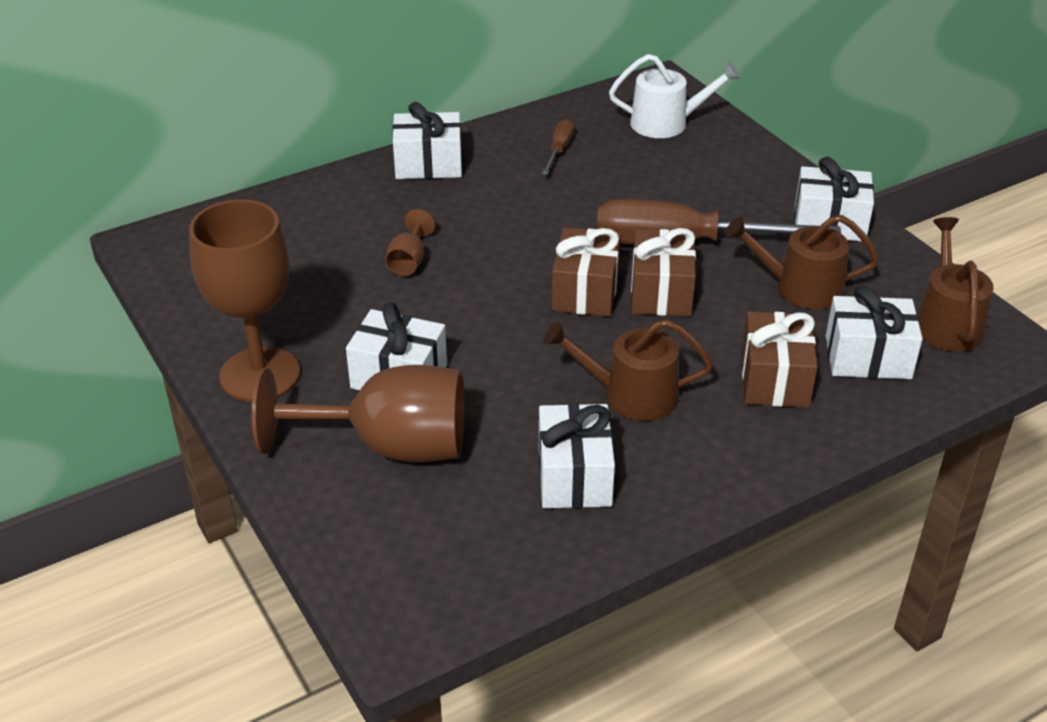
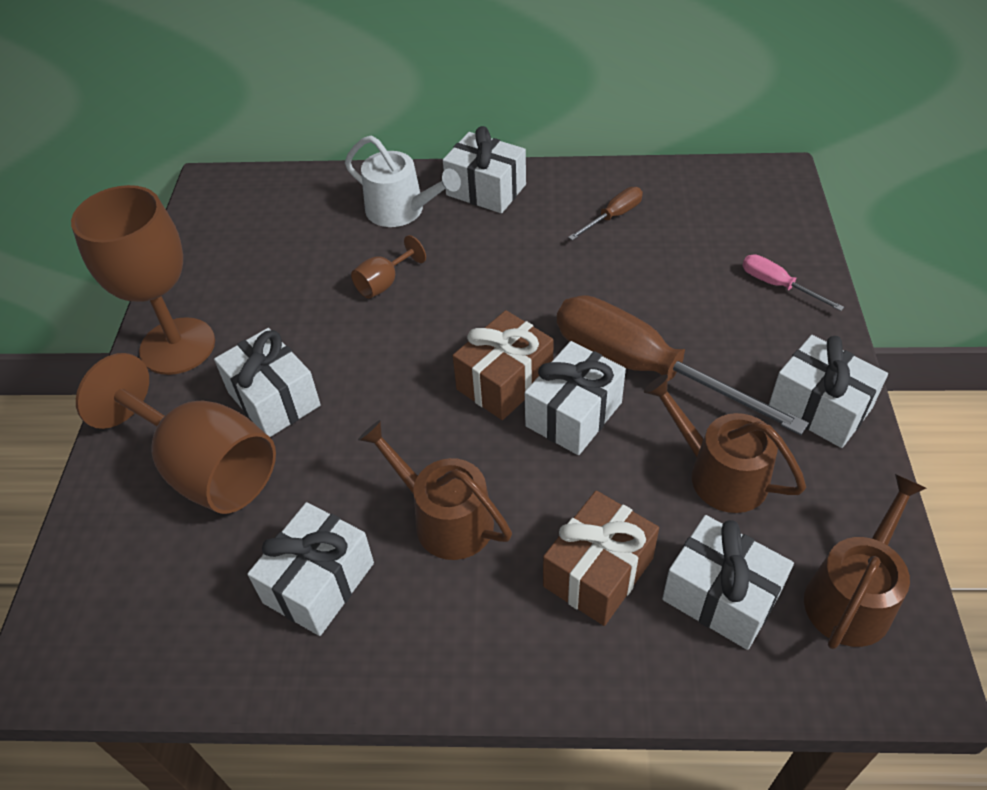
camera: 35 degrees right, 10 degrees up
(661, 292) = (573, 414): brown gift -> white gift
(666, 123) = (743, 223): white watering can -> white watering can (401, 210)
(730, 156) = (778, 285): none -> pink screwdriver

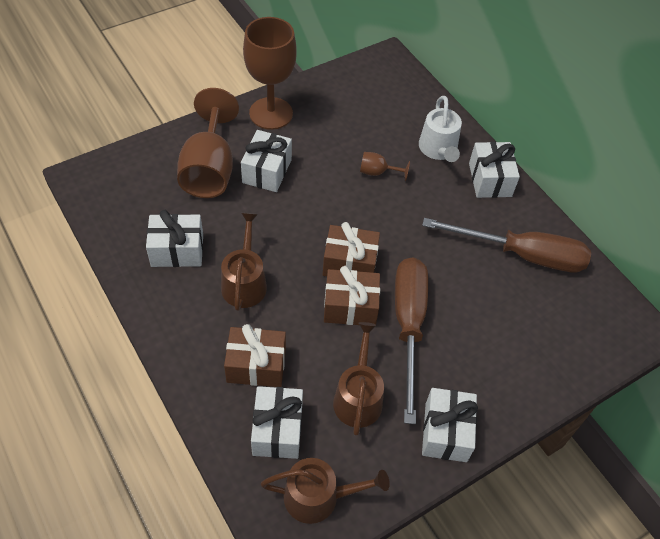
camera: 50 degrees right, 5 degrees up
(573, 414) = (350, 307): white gift -> brown gift
(613, 216) = (522, 255): brown screwdriver -> brown screwdriver, size x2.28
(778, 285) = (534, 371): pink screwdriver -> none

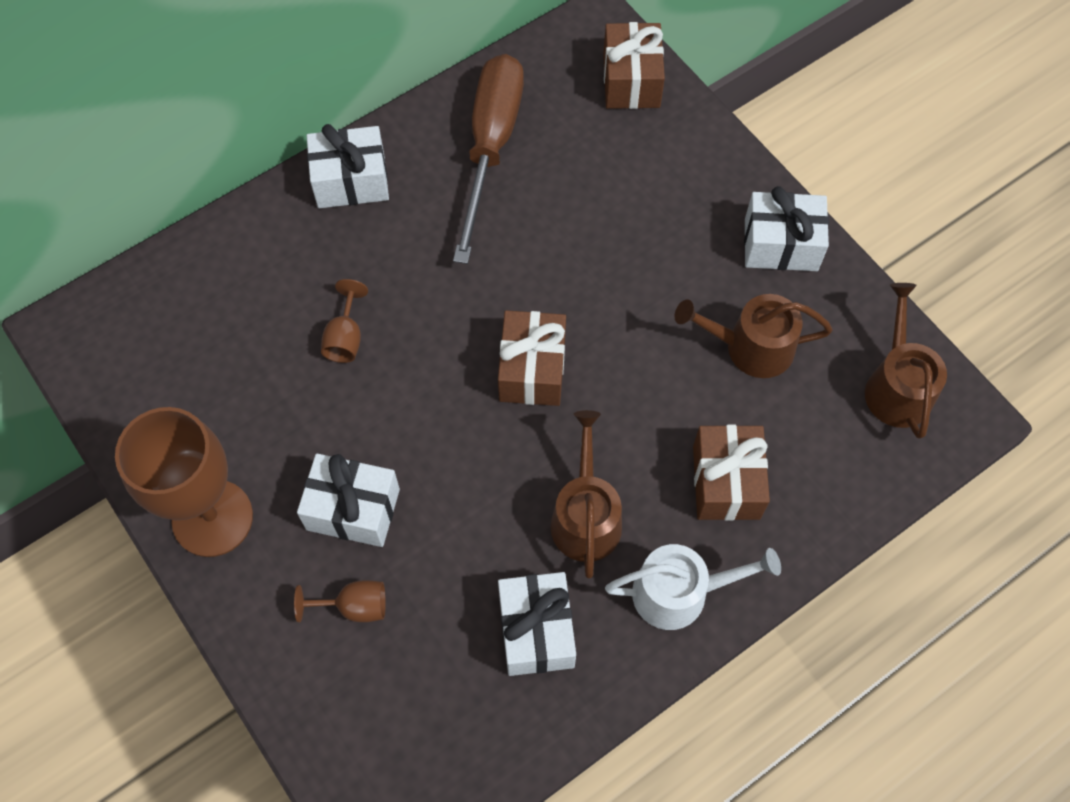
camera: 90 degrees left, 10 degrees up
(209, 169) = (354, 607): brown goblet -> brown goblet, size x0.44
(244, 282) = (585, 516): brown watering can -> brown watering can turned 90 degrees clockwise
(277, 430) = (817, 443): white gift -> none
(350, 307) = (609, 364): brown gift -> brown gift (631, 81)
(408, 326) = (631, 288): brown screwdriver -> none
(438, 149) = (290, 250): white watering can -> white watering can (679, 592)

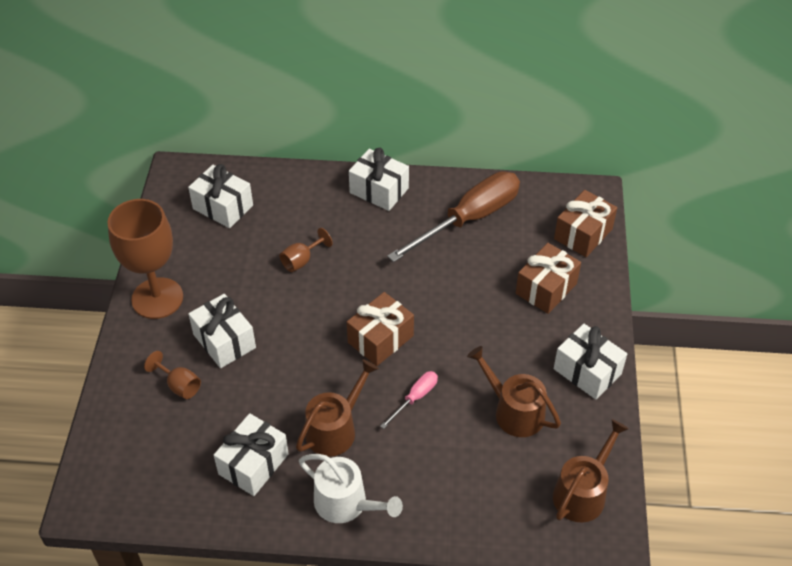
camera: 40 degrees right, 15 degrees down
(175, 337) = (223, 207): none -> white gift
(636, 411) = (415, 398): none -> pink screwdriver
(726, 482) = (428, 468): brown gift -> brown gift (546, 288)

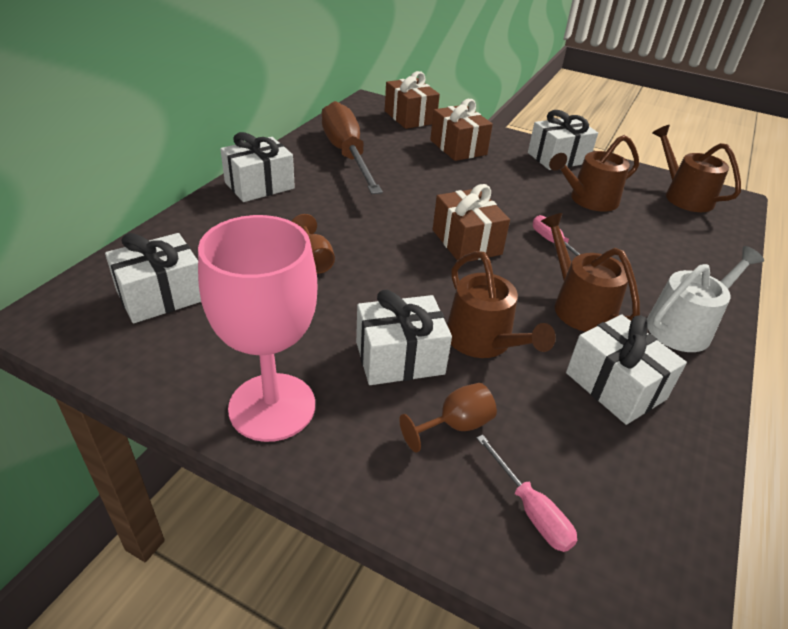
camera: 70 degrees left, 10 degrees down
(132, 435) = (530, 509): none -> pink screwdriver
(157, 298) = (272, 407): brown goblet -> pink goblet
(263, 380) = (483, 341): none -> brown watering can

